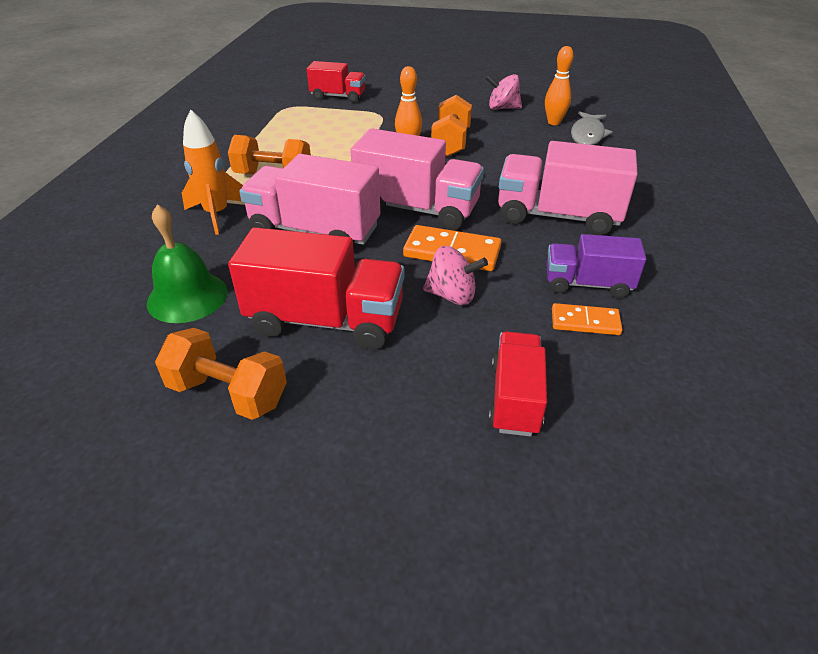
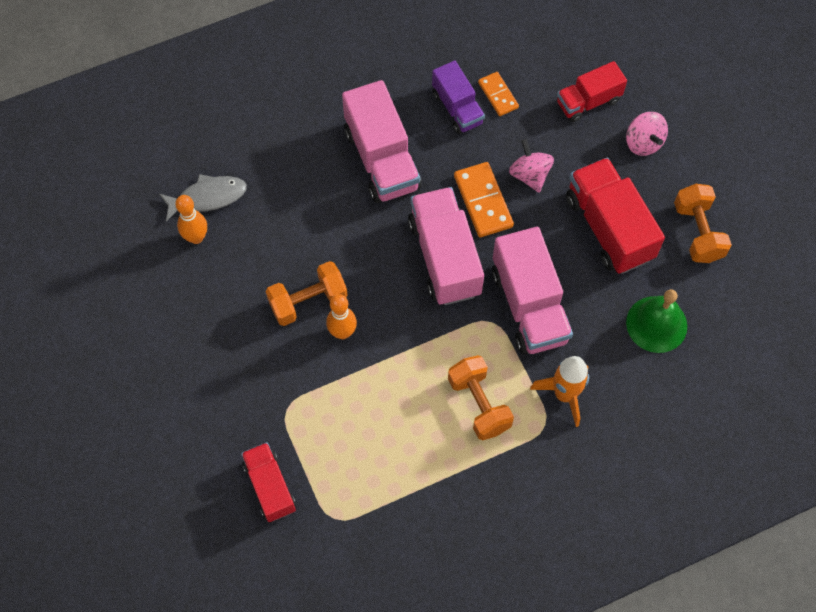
camera: 125 degrees left, 25 degrees up
(502, 108) = (189, 301): pink spinning top -> pink spinning top (643, 143)

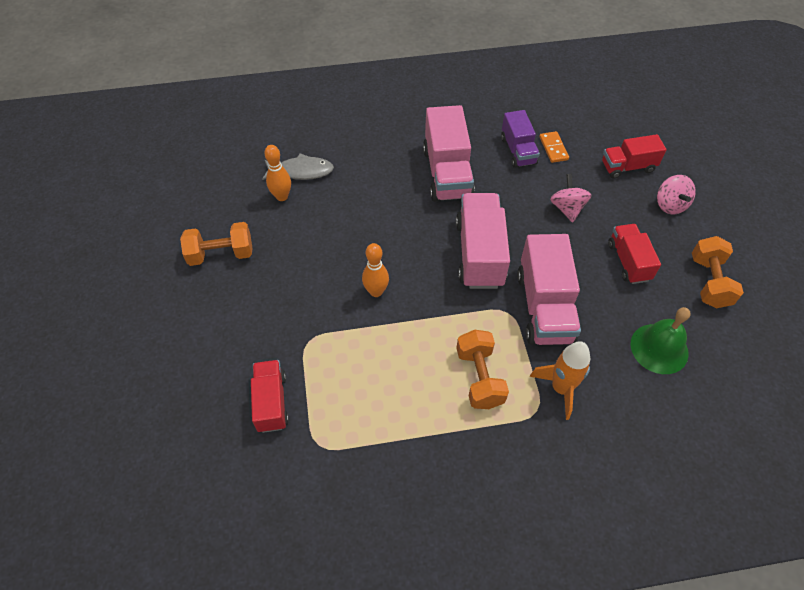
camera: 15 degrees right, 10 degrees down
(308, 301) = (355, 262): orange dumbbell -> orange dumbbell (221, 254)
(483, 201) = (523, 219): orange domino -> none
(609, 227) = (628, 261): red truck -> red truck, size x0.61

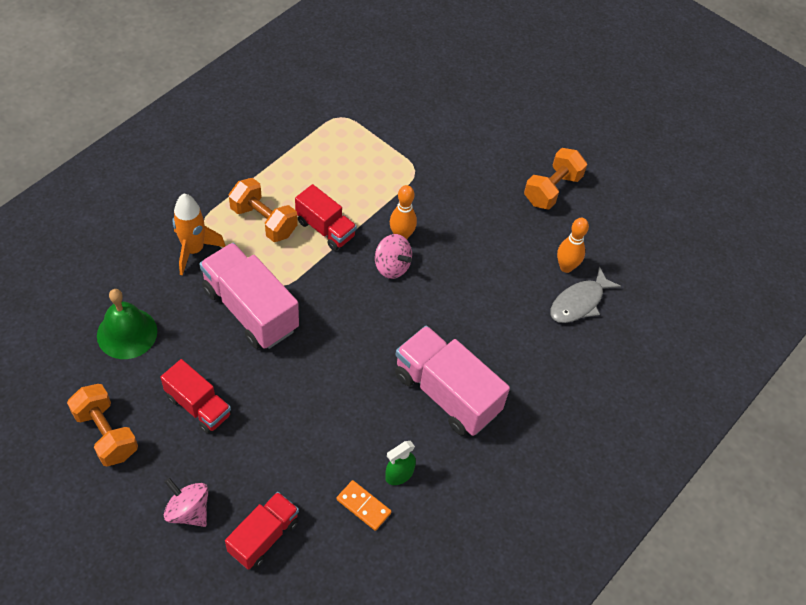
camera: 135 degrees right, 0 degrees up
(271, 402) = (398, 121): red truck -> red truck (325, 229)
(479, 254) = (344, 324): pink truck -> none
(518, 151) = (399, 474): purple truck -> green spray bottle
(567, 208) = (296, 431): pink spinning top -> pink spinning top (392, 266)

